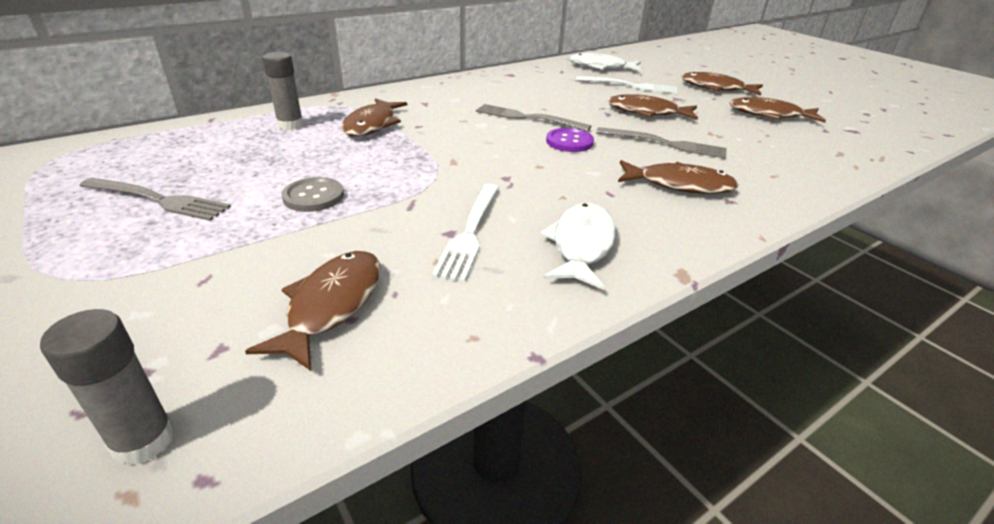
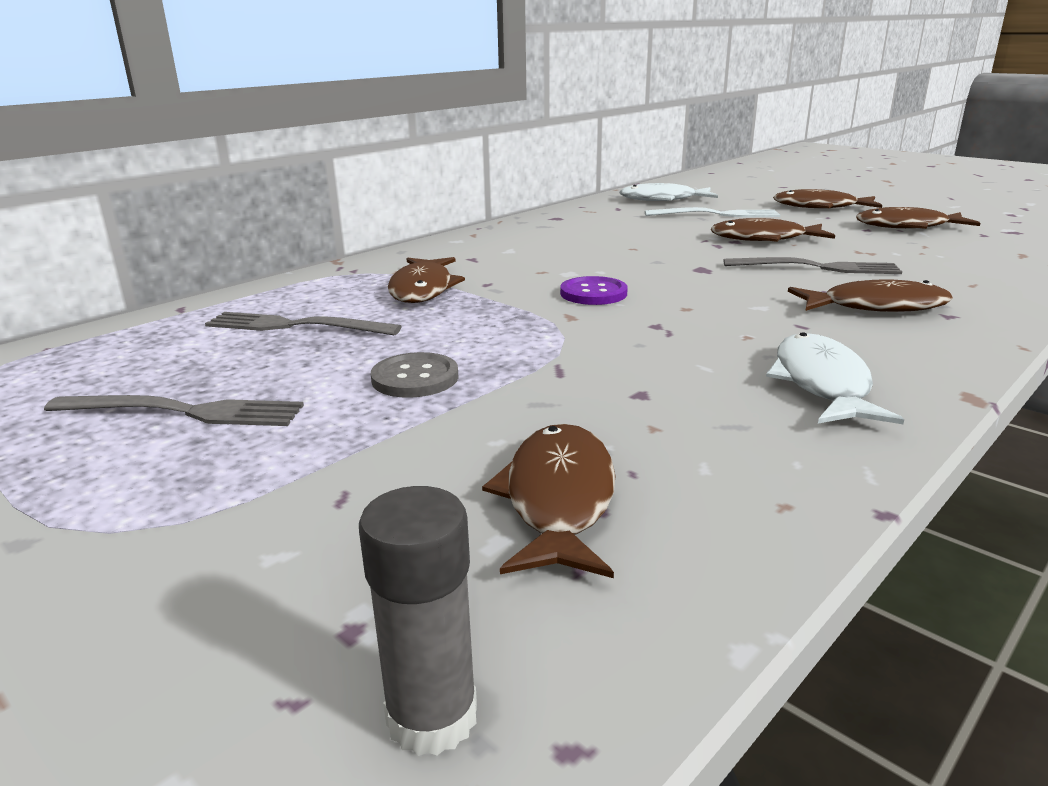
camera: 10 degrees left, 10 degrees down
(290, 125) = (306, 302): grey glue stick -> none
(470, 232) = (667, 390): white fork -> none
(527, 118) = (622, 260): grey fork -> grey fork (295, 326)
(569, 142) = (699, 278): purple button -> purple button (593, 293)

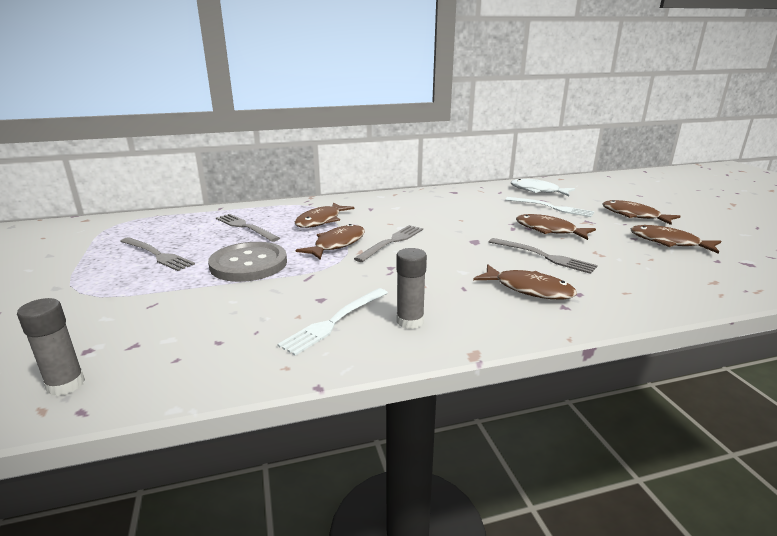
camera: 30 degrees right, 0 degrees up
(415, 378) = (248, 264): grey button -> grey button, size x1.82
(558, 499) = (212, 332): brown fish -> brown fish (337, 244)
(593, 293) = (392, 242): purple button -> grey fork
(724, 417) = (334, 321): none -> white fork
(822, 384) = (410, 321): white fish -> grey glue stick

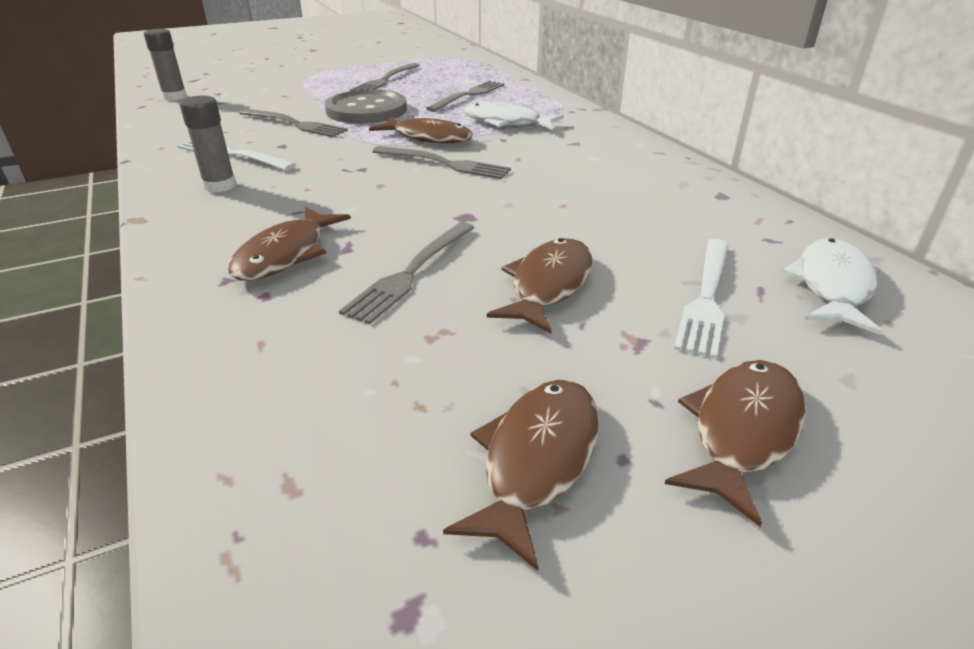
camera: 80 degrees right, 10 degrees up
(264, 295) = (295, 124): none -> grey fork
(321, 221) = (506, 122): brown fish -> white fish

